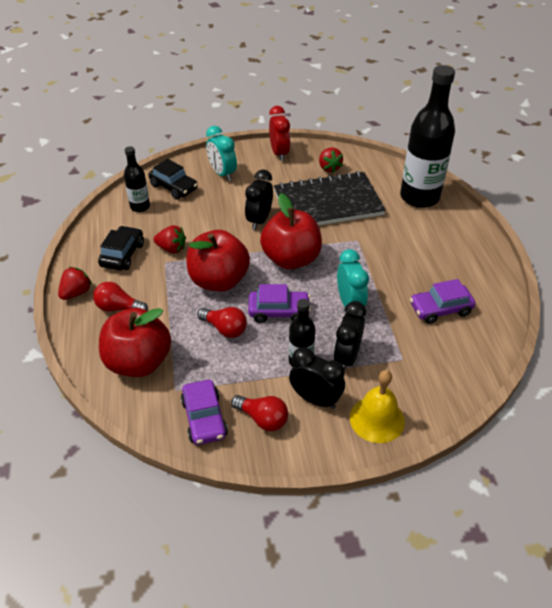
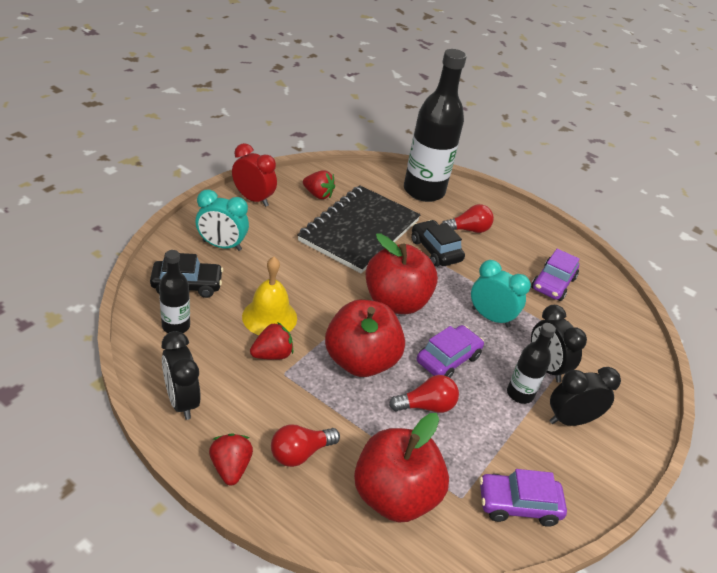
camera: 50 degrees left, 5 degrees down
(122, 254) = (227, 392): black car -> black car (435, 250)
(204, 418) = (518, 505): purple car -> purple car turned 150 degrees clockwise
(259, 220) = (320, 278): black clock -> black clock (181, 401)
(262, 419) = (558, 468): red light bulb -> red light bulb (468, 230)
(377, 419) = (626, 405): yellow bell -> yellow bell (269, 317)

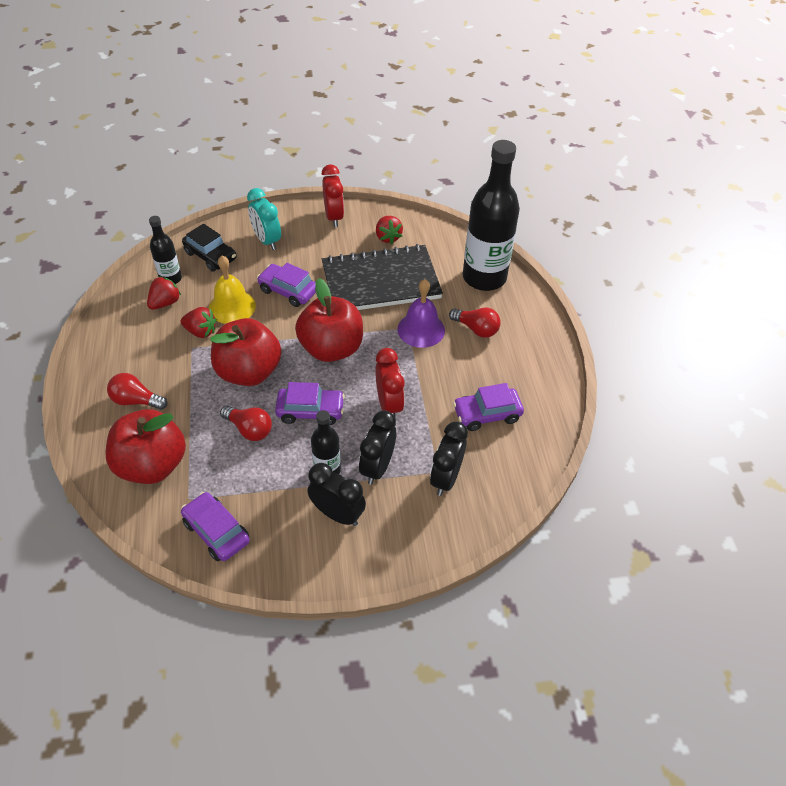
camera: 50 degrees right, 10 degrees up
(181, 401) = (116, 326): black clock -> black clock (445, 478)
(230, 467) = (91, 381): red strawberry -> red strawberry (165, 303)
(299, 277) = (288, 291): none -> purple car
(435, 250) = (421, 329): black car -> purple bell
(490, 317) = (389, 404): turquoise clock -> red clock

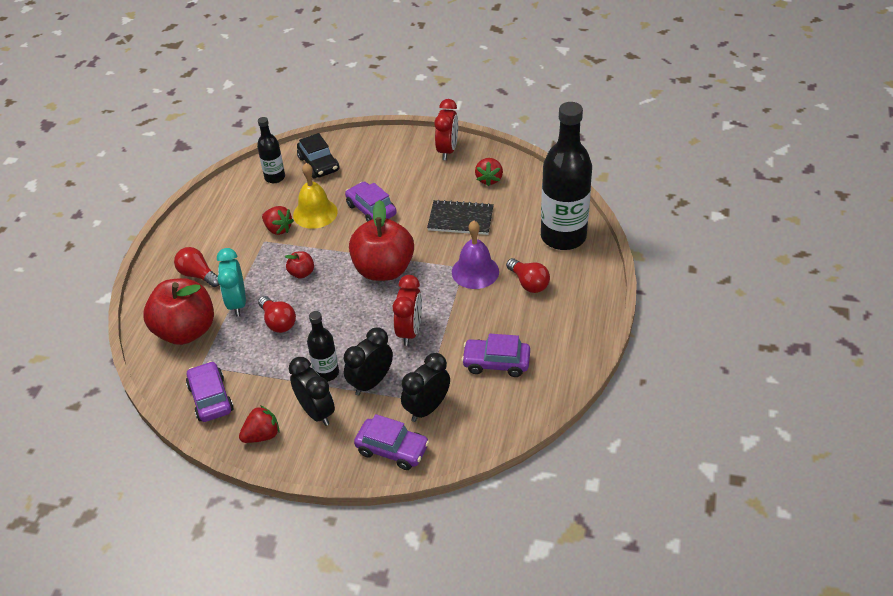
camera: 25 degrees right, 5 degrees down
(165, 303) = (260, 197): red strawberry -> red strawberry (262, 435)
(249, 372) = (301, 273): red apple -> red apple, size x0.43
(267, 241) = (375, 160): turquoise clock -> turquoise clock (237, 303)
(310, 411) = (337, 319): purple car -> purple car (392, 449)
(381, 281) = (460, 219): black notebook -> black notebook, size x0.57

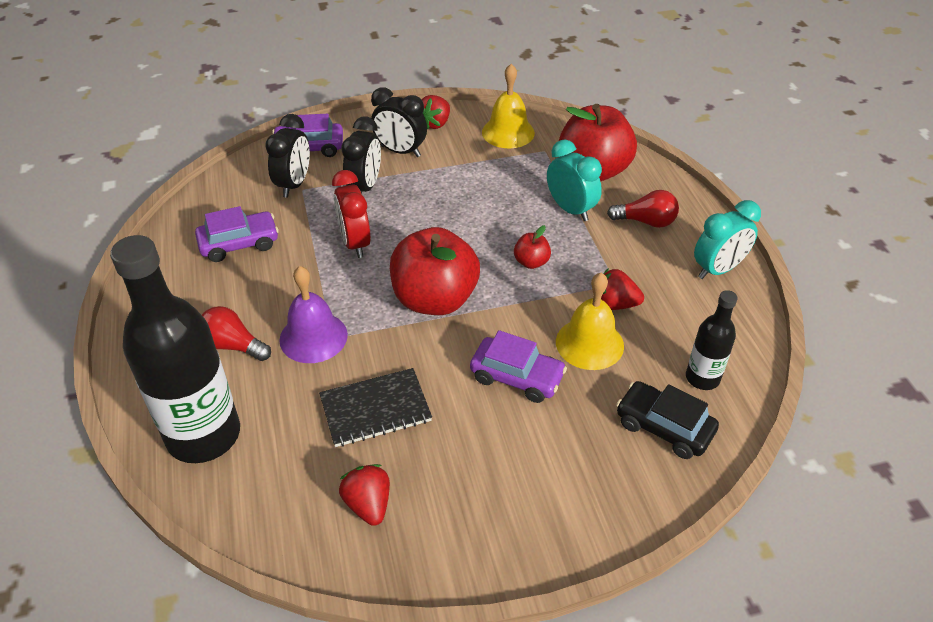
camera: 150 degrees right, 0 degrees up
(194, 228) = (718, 270): none -> turquoise clock
(210, 398) = (508, 132): purple car -> yellow bell
(278, 322) = (508, 207): red light bulb -> none
(326, 373) = (416, 181): black bottle -> none
(447, 150) = (477, 544): red clock -> none

